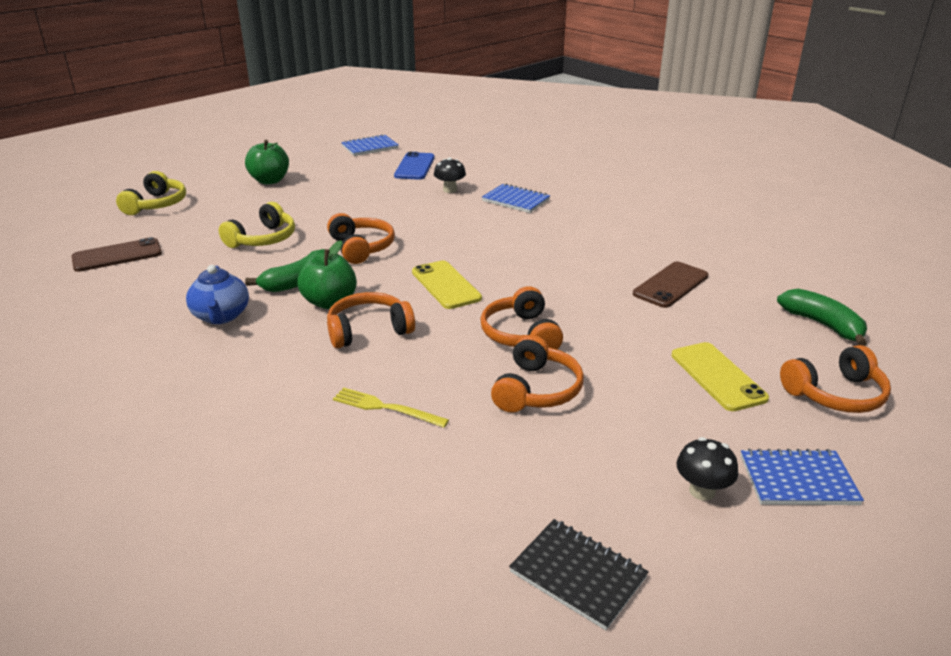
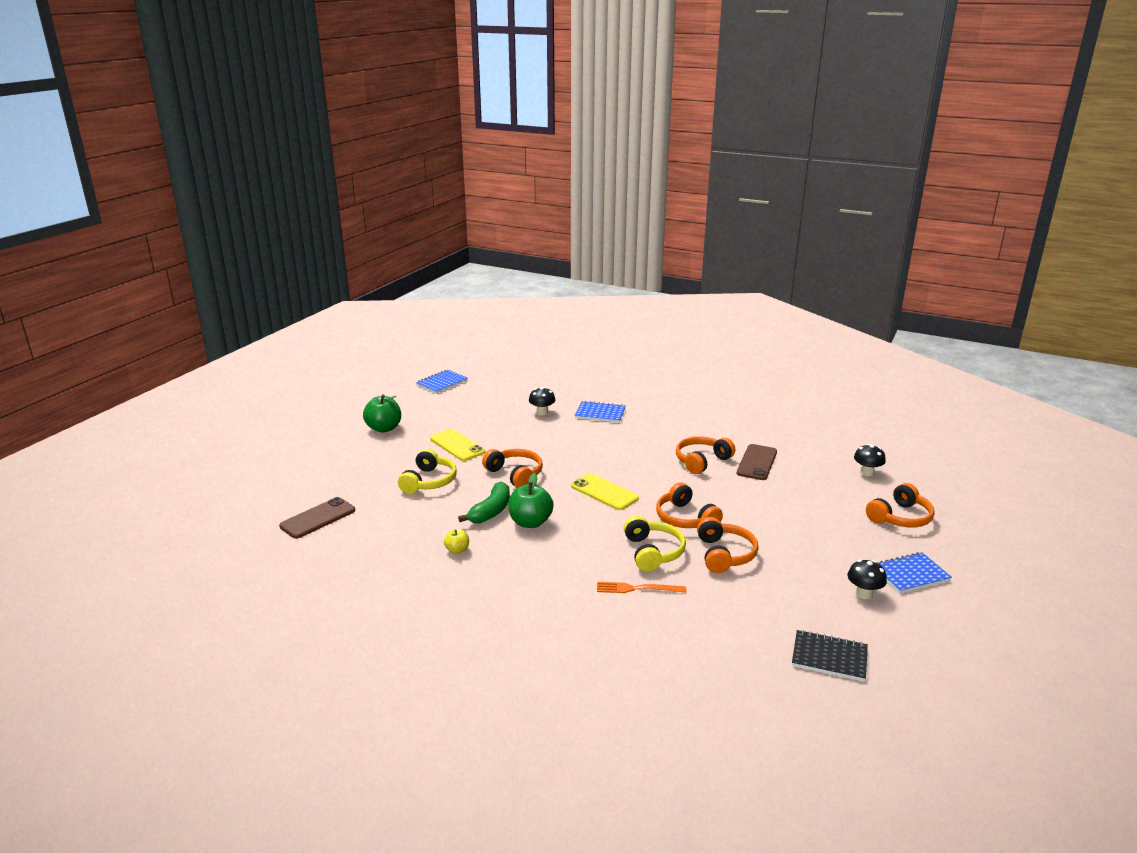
camera: 20 degrees left, 5 degrees down
(156, 204) = (304, 467): yellow headphones -> yellow headphones (652, 552)
(221, 316) = (457, 550): blue teapot -> yellow apple
(368, 330) = (578, 538): orange headphones -> orange headphones (702, 461)
(386, 408) = (637, 588): yellow fork -> orange fork
(414, 166) = (496, 396): blue phone -> none
(717, 376) = (827, 521): yellow phone -> yellow phone (457, 445)
(823, 325) = (867, 473): green banana -> black mushroom

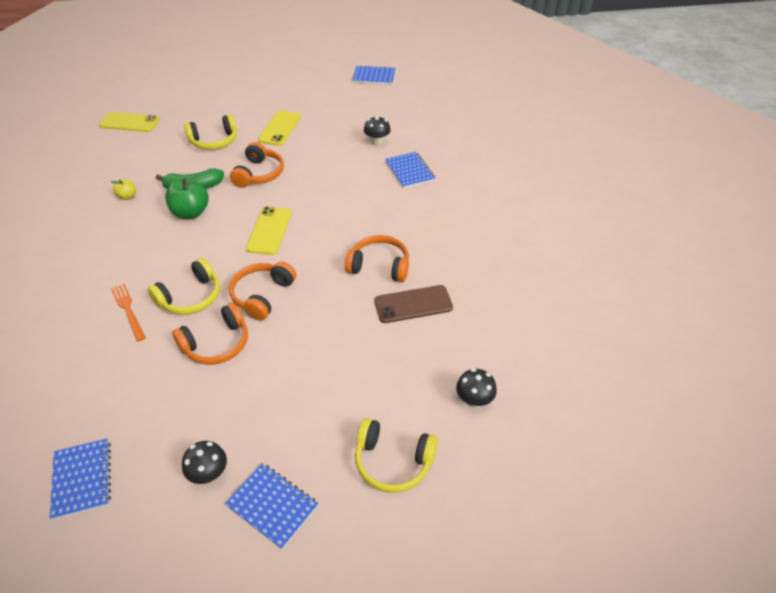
camera: 55 degrees right, 20 degrees up
(318, 518) = (129, 122): brown phone -> yellow phone
(384, 428) = (275, 88): green apple -> none
(829, 657) = (82, 479): black notebook -> blue notebook
(900, 517) = (393, 461): orange headphones -> yellow headphones

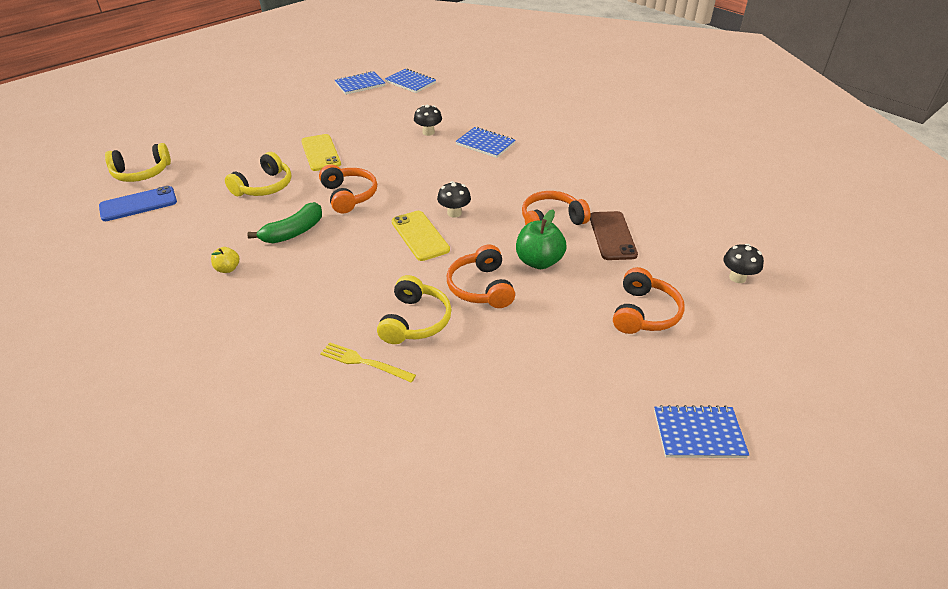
camera: 35 degrees left, 5 degrees down
(82, 479) = (512, 523): blue notebook -> blue notebook (410, 82)
(128, 310) = (364, 362): orange fork -> yellow fork
(129, 122) = (138, 204): yellow phone -> blue phone
(191, 213) = (320, 254): green apple -> green apple (539, 261)
(209, 474) = (619, 444): black mushroom -> black mushroom (454, 213)
(217, 344) = (490, 344): orange headphones -> orange headphones (644, 313)
(393, 461) = (739, 348): yellow headphones -> yellow headphones (141, 173)
(413, 304) = (612, 236): brown phone -> brown phone turned 45 degrees counterclockwise

